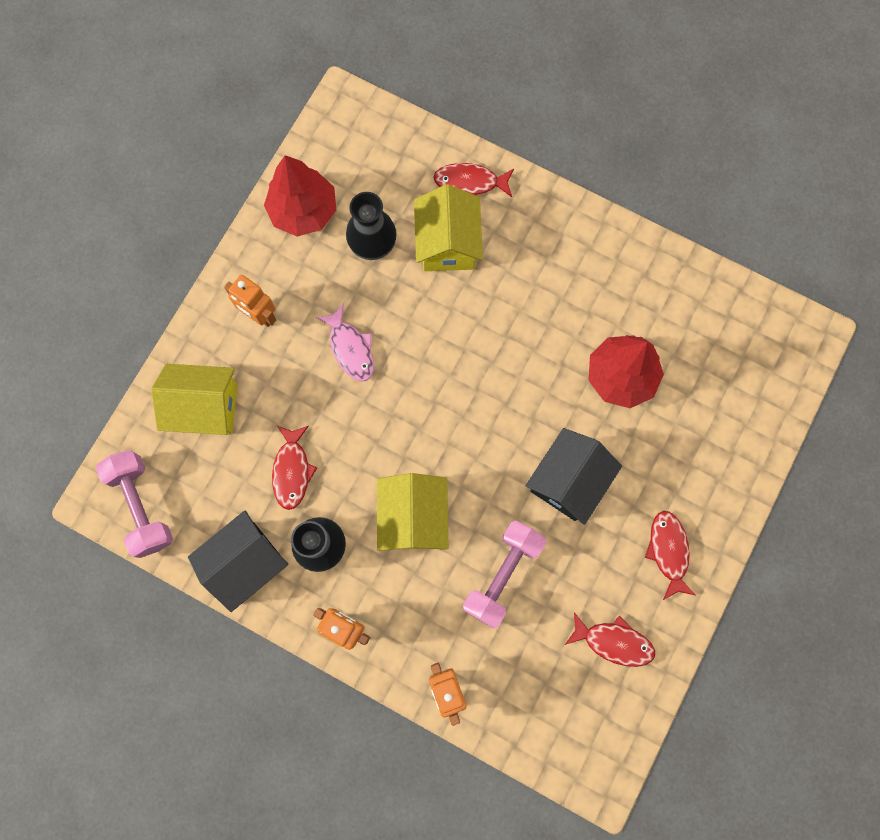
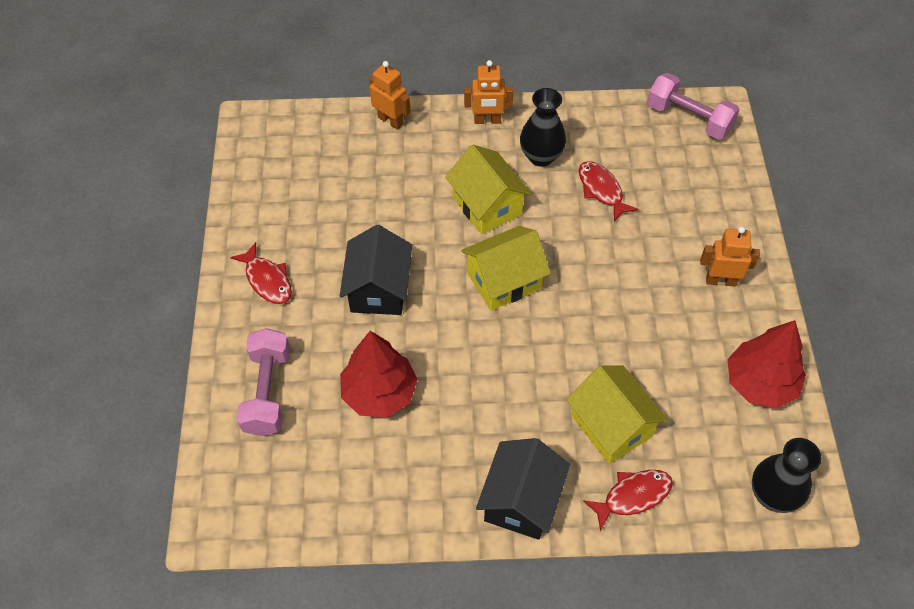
camera: 150 degrees right, 20 degrees down
(205, 407) = (702, 198): yellow house -> yellow house (504, 281)
(246, 562) = (587, 122): black house -> black house (521, 500)
(350, 348) = (626, 294): pink fish -> none
(373, 245) = (675, 387): black vase -> black vase (772, 495)
(502, 575) = (393, 202): pink dumbbell -> pink dumbbell (267, 392)
(614, 642) = (281, 202): red fish -> none

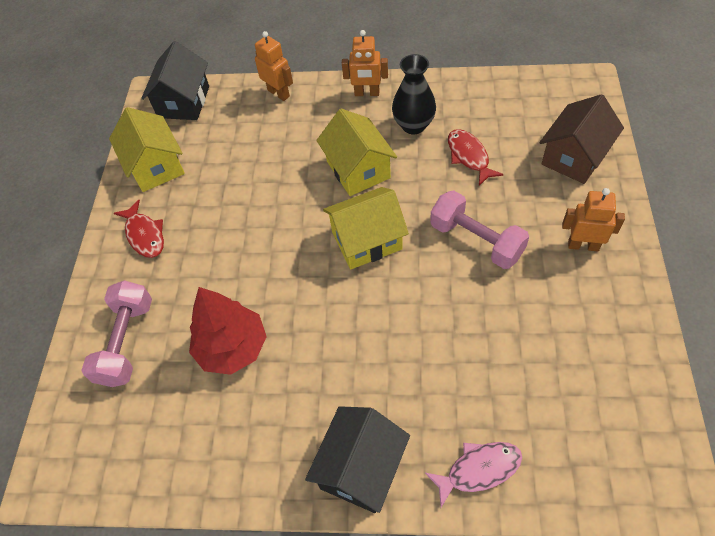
camera: 10 degrees right, 0 degrees up
(379, 289) = (246, 246): black house -> black house (183, 102)
(611, 426) = (461, 391): yellow house -> yellow house (155, 166)
(633, 496) = (479, 470): red fish -> pink fish
(688, 119) = (558, 92): pink dumbbell -> pink dumbbell (476, 240)
(708, 189) = (574, 157): none -> brown house
(760, 383) = (621, 352): red tree -> none
(772, 495) = (632, 477): black vase -> none

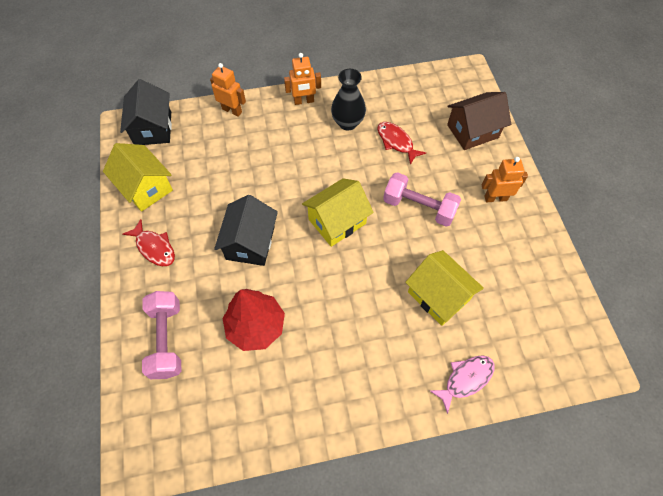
camera: 20 degrees left, 5 degrees up
(358, 169) = (314, 165): yellow house -> yellow house (438, 296)
(361, 468) = (381, 398): black house -> black house (250, 243)
(574, 157) = (472, 131): brown house -> brown house turned 45 degrees clockwise

